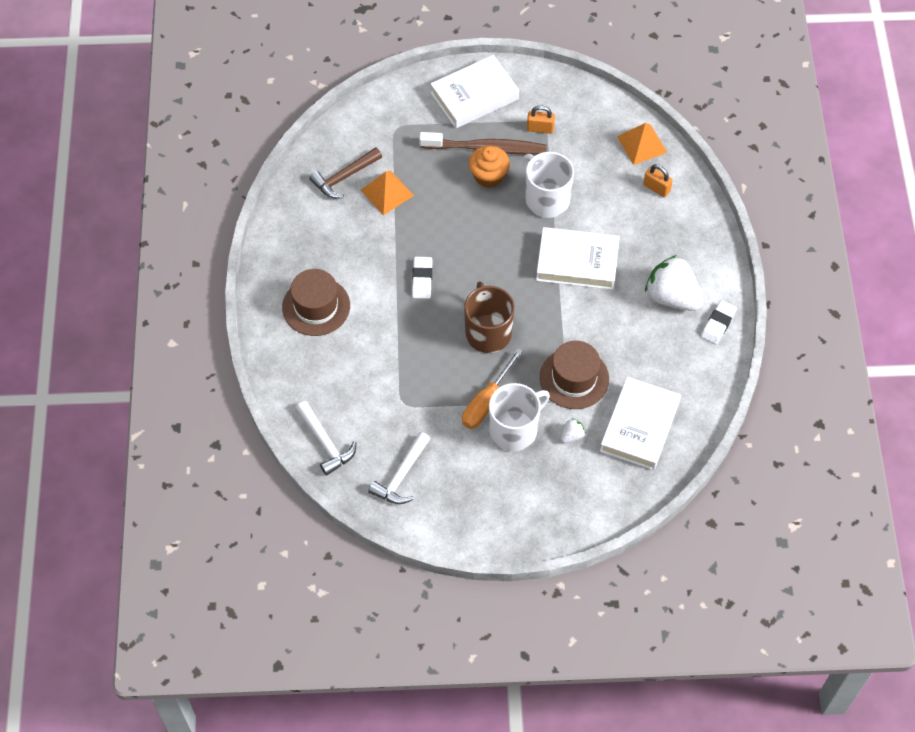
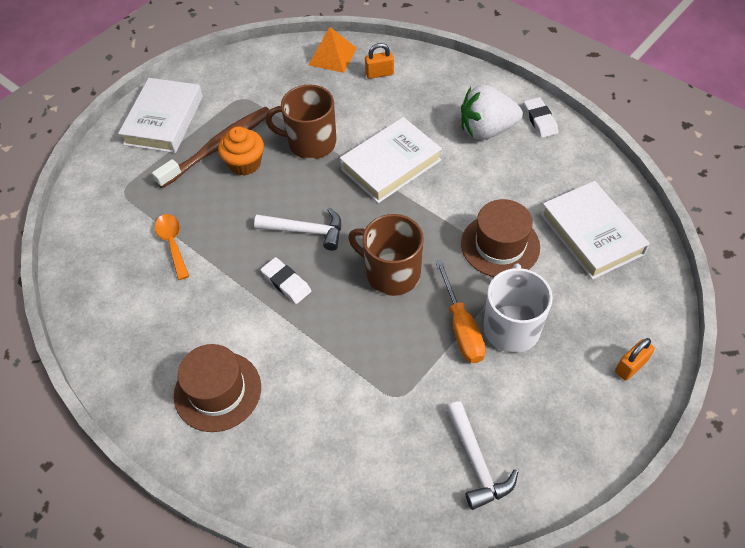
camera: 45 degrees left, 5 degrees down
(326, 443) = (375, 506): white hammer -> white hammer (306, 231)
(344, 177) = (119, 264): brown hammer -> none
(387, 192) = (173, 243): orange pyramid -> orange spoon
(540, 128) = (244, 102): orange padlock -> orange padlock (630, 366)
(546, 199) = (311, 143): white mug -> brown mug
(572, 436) = (557, 288): white strawberry -> none

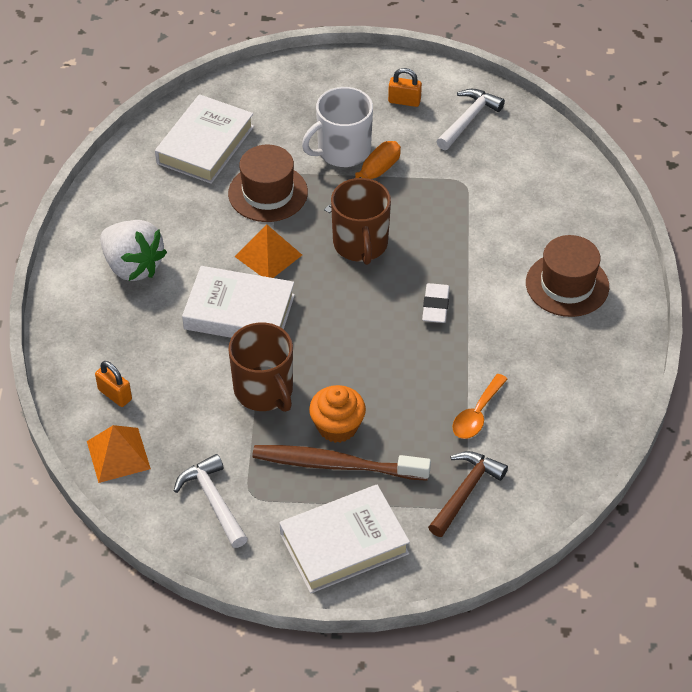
camera: 130 degrees left, 5 degrees down
(128, 198) = (465, 491): none -> brown hammer
(306, 231) = (372, 326): white hammer -> white hammer (213, 500)
(431, 209) = (268, 255): none -> orange pyramid
(540, 120) = (87, 235): white eraser -> none
(630, 366) = (315, 78): orange padlock -> orange padlock (404, 101)

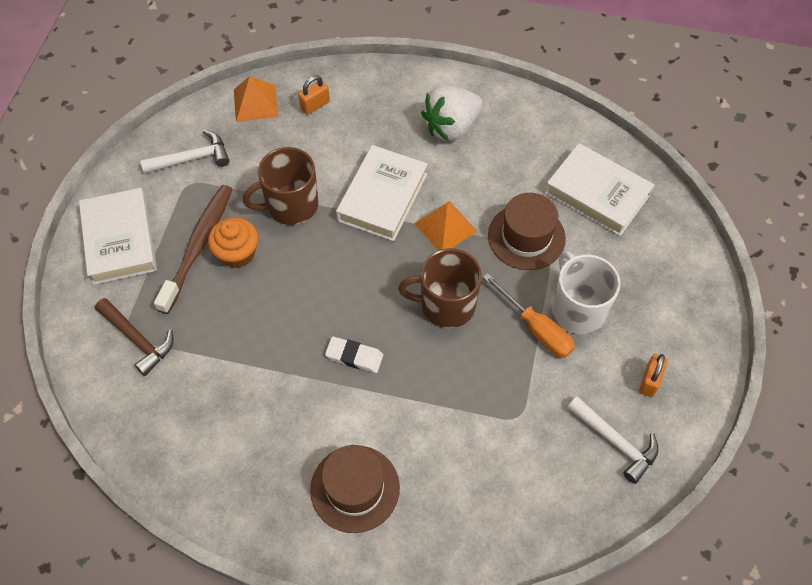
camera: 100 degrees right, 10 degrees up
(477, 414) = (217, 366): orange spoon -> none

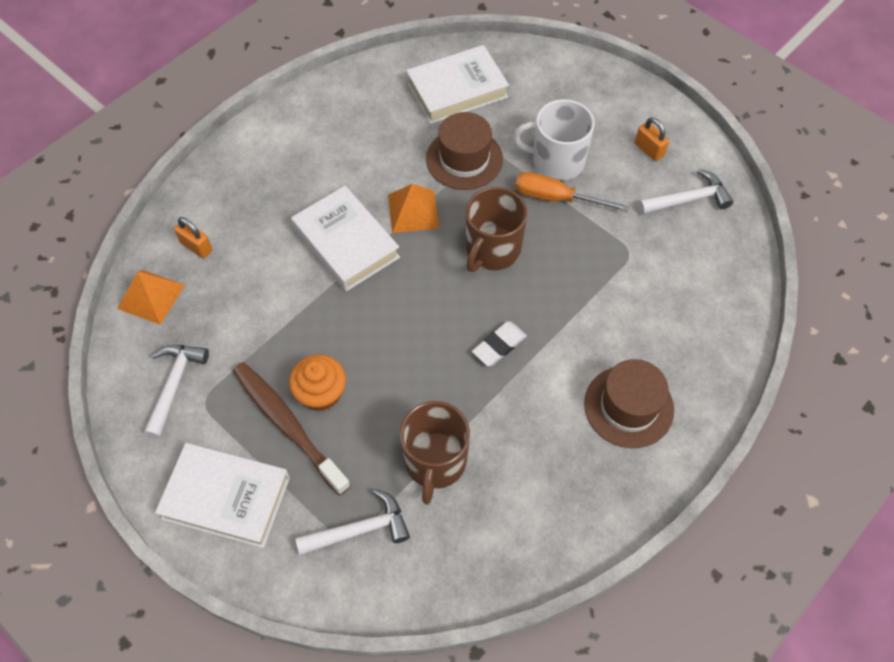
camera: 60 degrees left, 0 degrees up
(138, 340) = (360, 529): brown hammer -> white hammer
(291, 205) = (299, 321): brown mug -> brown mug (435, 462)
(315, 105) = (196, 247): orange padlock -> orange padlock turned 45 degrees counterclockwise
(451, 127) = (309, 153): white strawberry -> none
(536, 328) = (556, 198): orange screwdriver -> orange screwdriver turned 150 degrees counterclockwise

